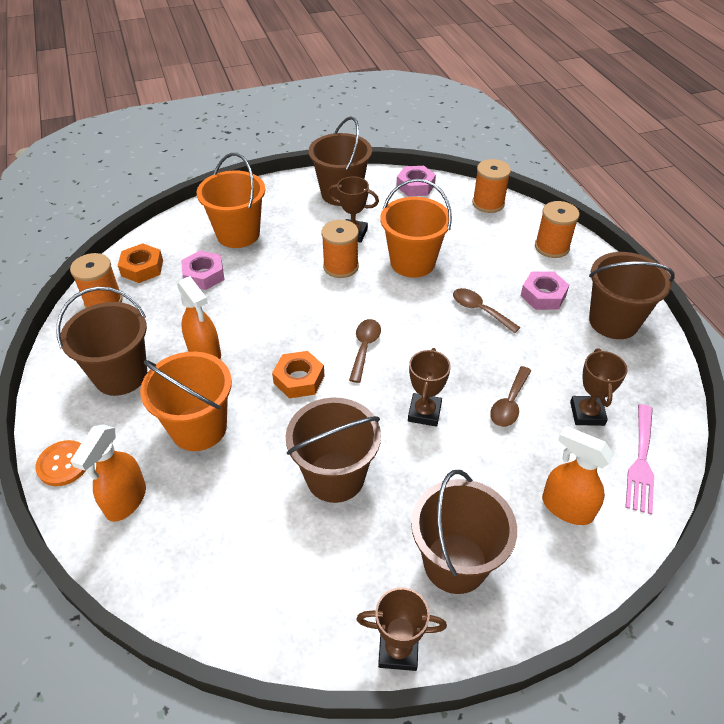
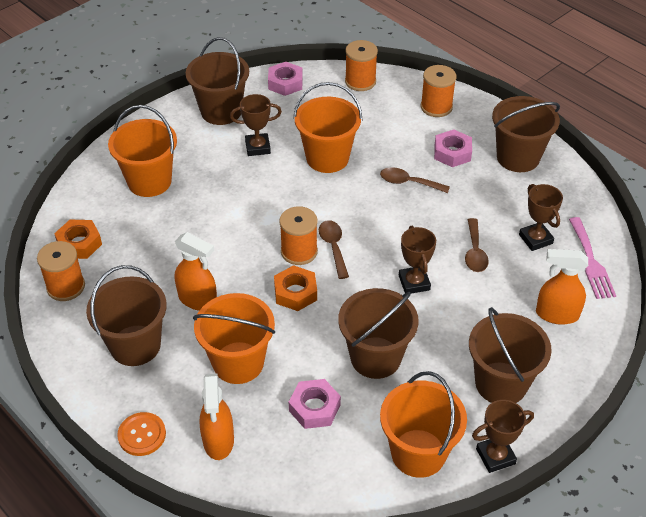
camera: 25 degrees left, 0 degrees up
(204, 275) = (145, 231): pink nut -> pink nut (314, 408)
(313, 605) = (418, 453): none -> orange bucket
(341, 266) = (266, 182): orange spool -> orange spool (299, 251)

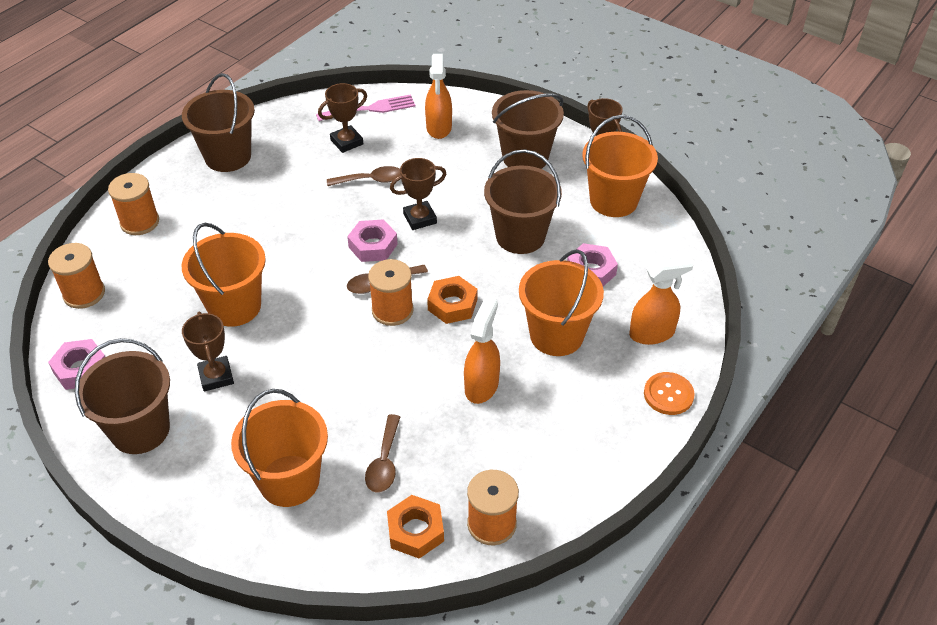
camera: 100 degrees left, 0 degrees up
(135, 345) = (560, 428): brown bucket -> none
(409, 182) = (273, 234): brown spoon -> brown spoon (384, 462)
(452, 153) = (222, 204): pink nut -> pink nut (373, 246)

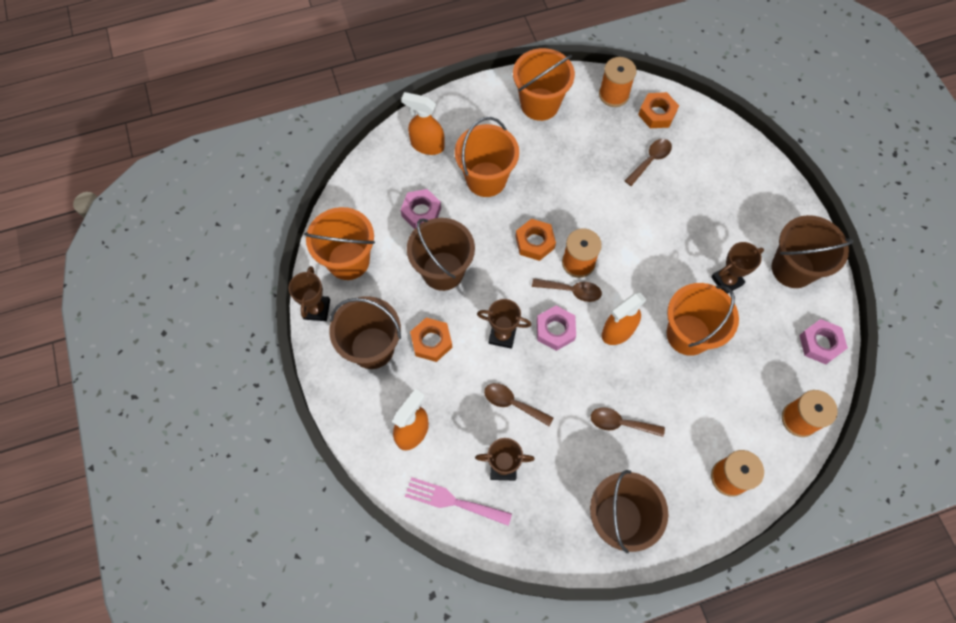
camera: 145 degrees left, 20 degrees up
(216, 376) = (726, 281): brown trophy -> brown trophy turned 45 degrees clockwise
(263, 211) = (620, 423): none -> brown spoon
(289, 480) = (712, 181): orange bucket -> orange bucket (540, 104)
(479, 184) = (431, 341): none -> orange nut
(481, 385) = (559, 173): orange spray bottle -> orange spray bottle (617, 331)
(668, 394) = (456, 104): orange button -> none

